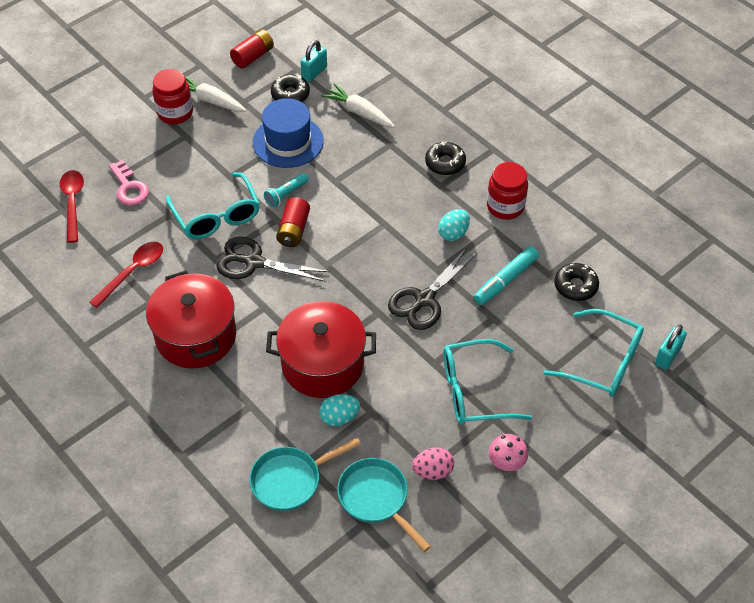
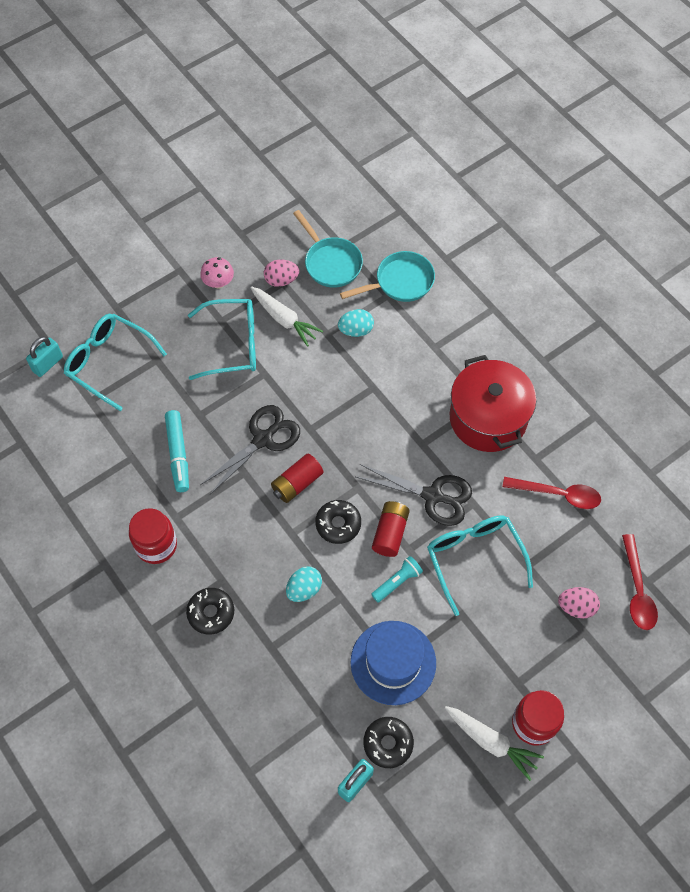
camera: 175 degrees left, 10 degrees up
(129, 187) = (576, 607): pink key -> pink egg
(133, 272) = (558, 494): red spoon -> red spoon turned 120 degrees counterclockwise
(253, 56) = (437, 823): red battery -> red battery (297, 483)
(322, 364) = (368, 380): red pot -> none
(359, 112) = (303, 704): white carrot -> white carrot (284, 319)
(453, 233) = (219, 515): turquoise egg -> turquoise egg (304, 589)
(505, 280) = (178, 454): turquoise marker -> turquoise marker turned 120 degrees clockwise
(575, 286) = (110, 442): black donut -> black donut (338, 524)

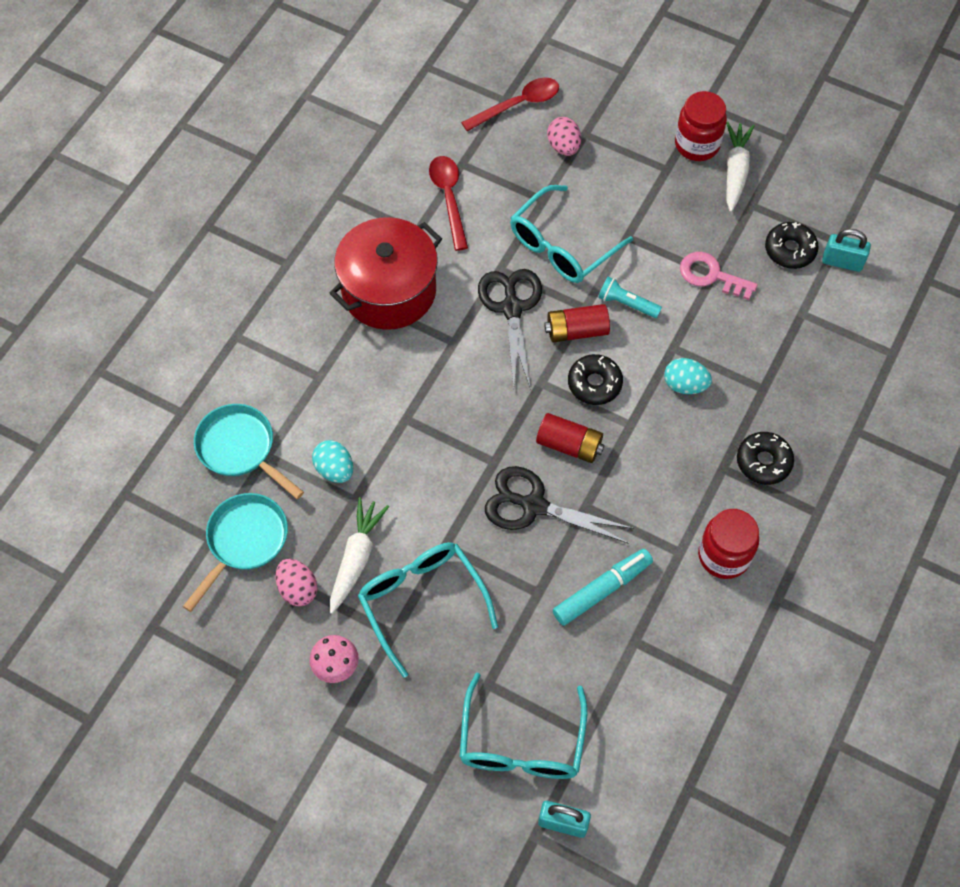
camera: 115 degrees left, 0 degrees up
(393, 662) = (711, 275): blue hat -> pink key

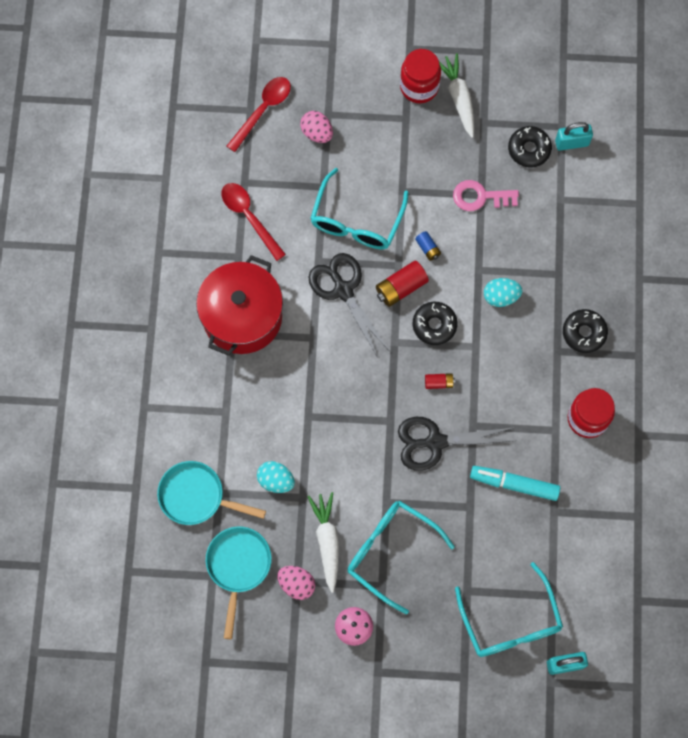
camera: 25 degrees left, 10 degrees up
(569, 445) = (439, 383): red battery -> red battery, size x0.56
(602, 590) = (514, 484): turquoise marker -> turquoise marker turned 105 degrees counterclockwise
(626, 303) = (428, 248): turquoise flashlight -> blue battery

